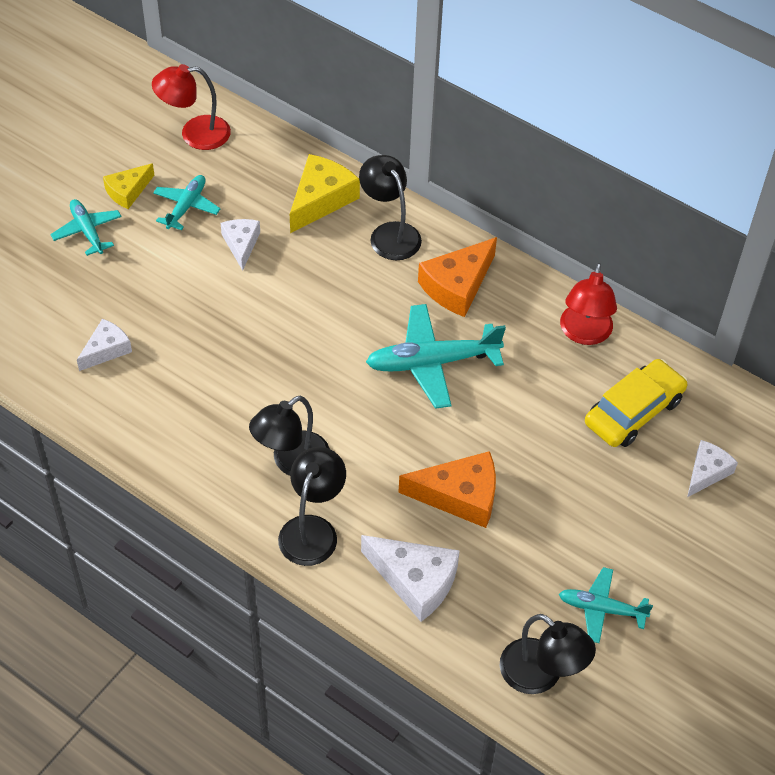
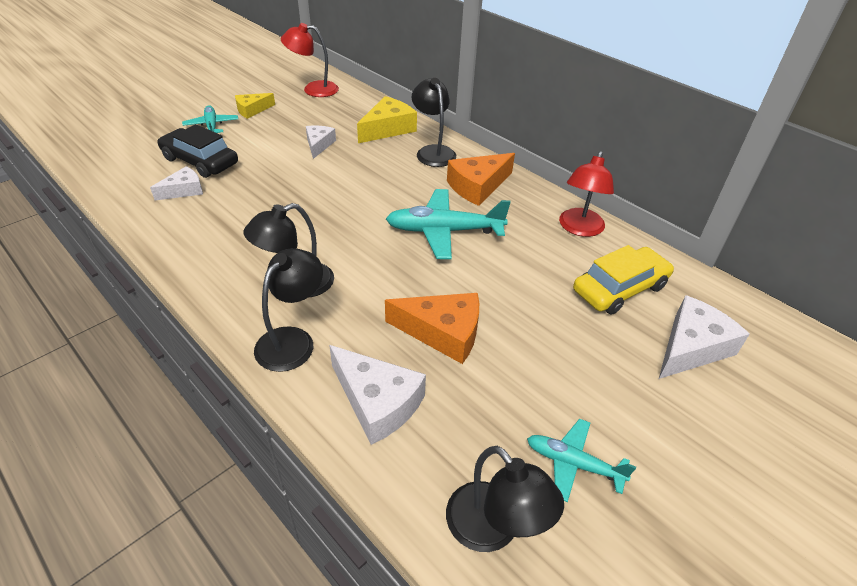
camera: 10 degrees right, 10 degrees down
(103, 298) = (200, 161): none -> black car
(186, 206) = (289, 122): turquoise plane -> none
(707, 472) = (691, 347): white cheese -> white cheese, size x1.61

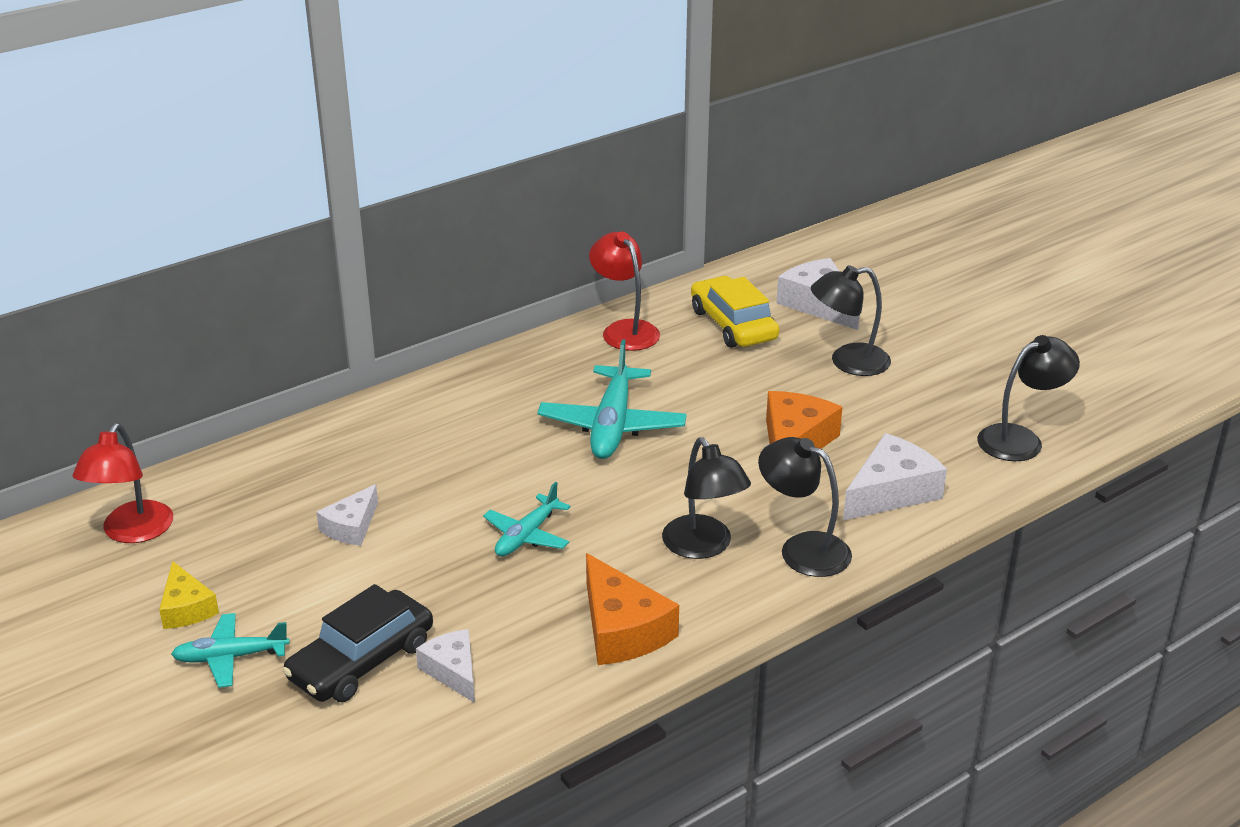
camera: 80 degrees left, 10 degrees down
(319, 145) = (351, 527): white cheese -> white cheese turned 75 degrees counterclockwise
(388, 129) = (324, 454): yellow cheese -> none
(433, 152) = (412, 417): black lamp -> black lamp (848, 362)
(477, 186) = (516, 389): orange cheese -> orange cheese (622, 629)
(573, 463) = (953, 391): turquoise plane -> turquoise plane (527, 536)
(579, 229) = (624, 330): red lamp -> red lamp turned 150 degrees counterclockwise

